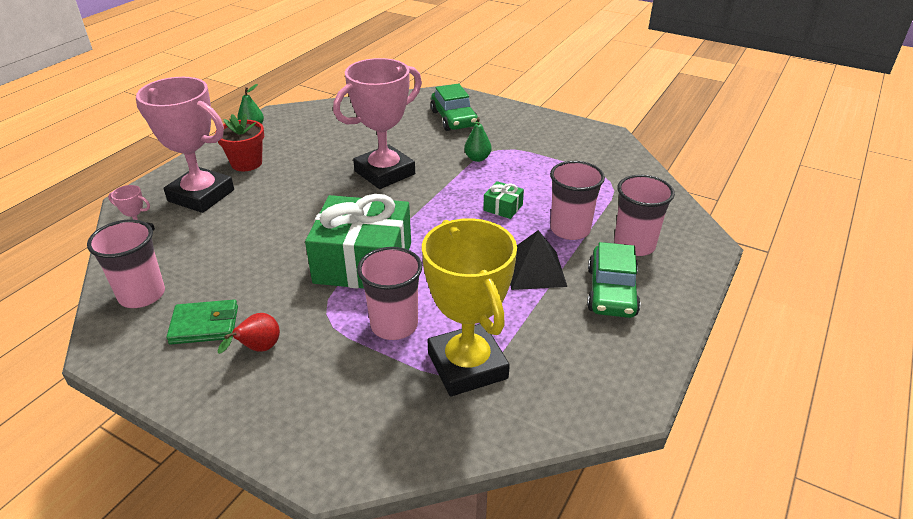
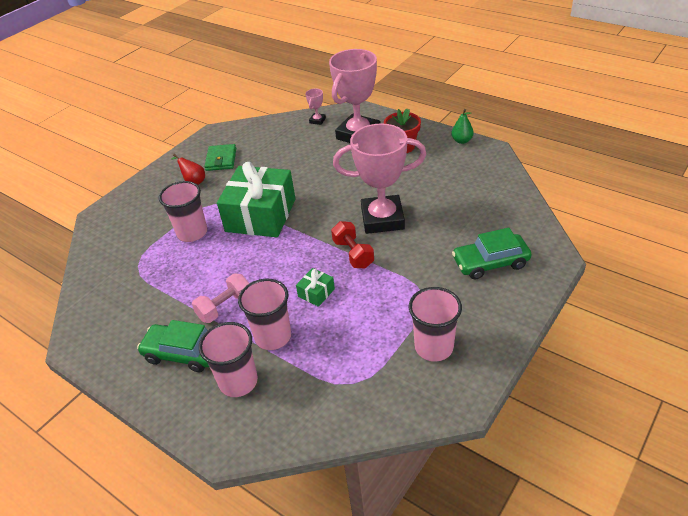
camera: 100 degrees right, 5 degrees up
(142, 295) = (255, 134): pink cup -> pink cup (434, 347)
(384, 173) = (382, 219): pink trophy -> pink trophy turned 60 degrees counterclockwise
(441, 188) = (353, 254): none -> red dumbbell
(467, 366) = (143, 266): yellow trophy -> none
(477, 158) = (405, 279): green pear -> none
(534, 270) = (225, 307): black pyramid -> pink dumbbell

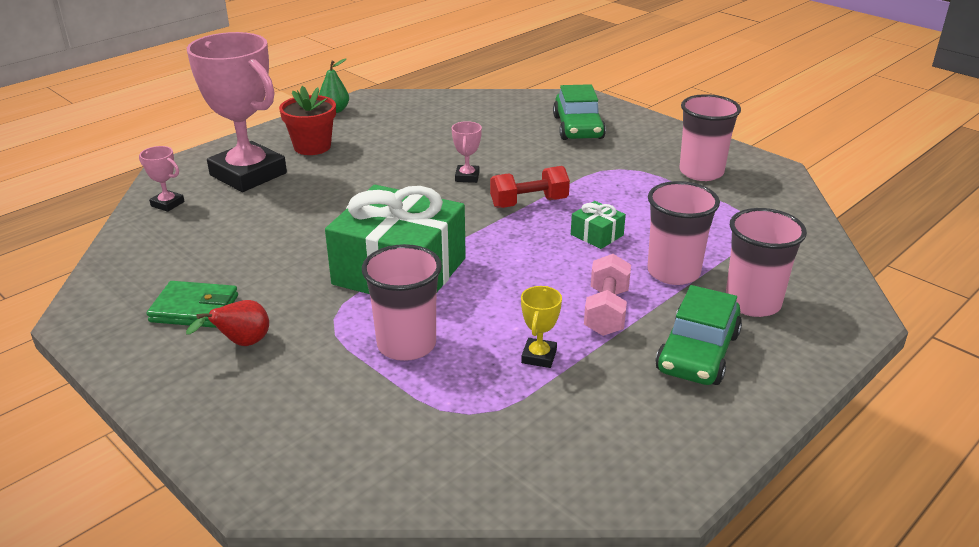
camera: 85 degrees left, 10 degrees down
(181, 283) = (539, 356): none -> yellow trophy
(225, 307) = (606, 311): pink dumbbell -> pink dumbbell turned 45 degrees clockwise
(382, 219) = (467, 177): pink trophy -> pink trophy, size x0.40

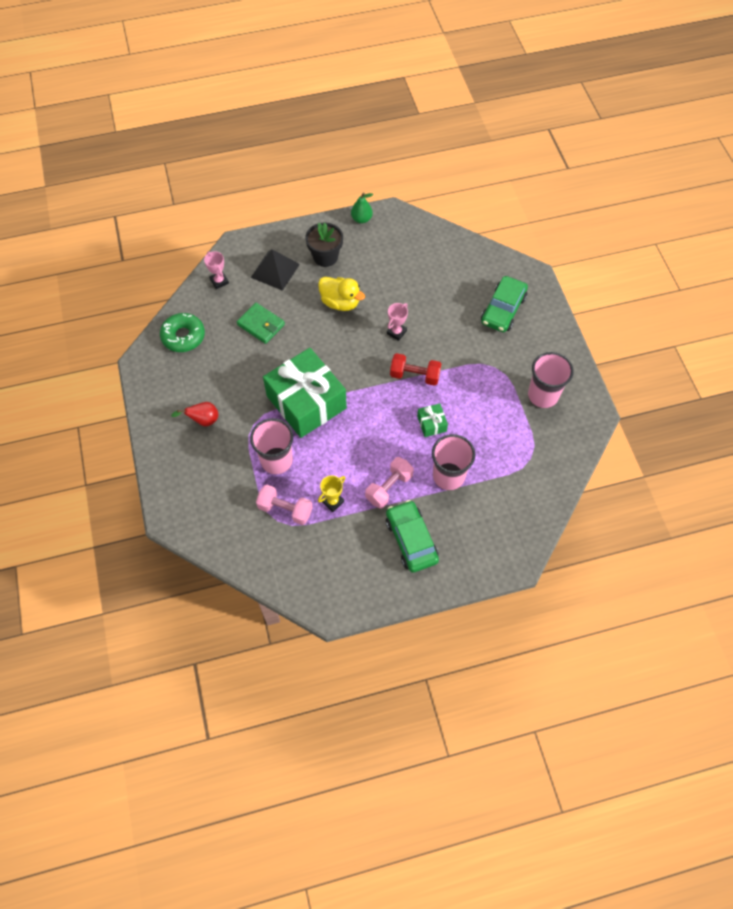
camera: 30 degrees right, 30 degrees up
(142, 268) = (183, 336): none -> green donut
(194, 309) = (194, 382): green wallet -> green wallet (261, 325)
(248, 174) = (275, 270): pink trophy -> black pyramid
(312, 147) = (325, 257): red flower pot -> black flower pot
(367, 175) = (340, 302): none -> yellow duck
(471, 394) = (285, 509): none -> pink dumbbell
(698, 352) = (411, 540): green car -> green car turned 105 degrees clockwise
(752, 303) = (470, 521): pink cup -> none

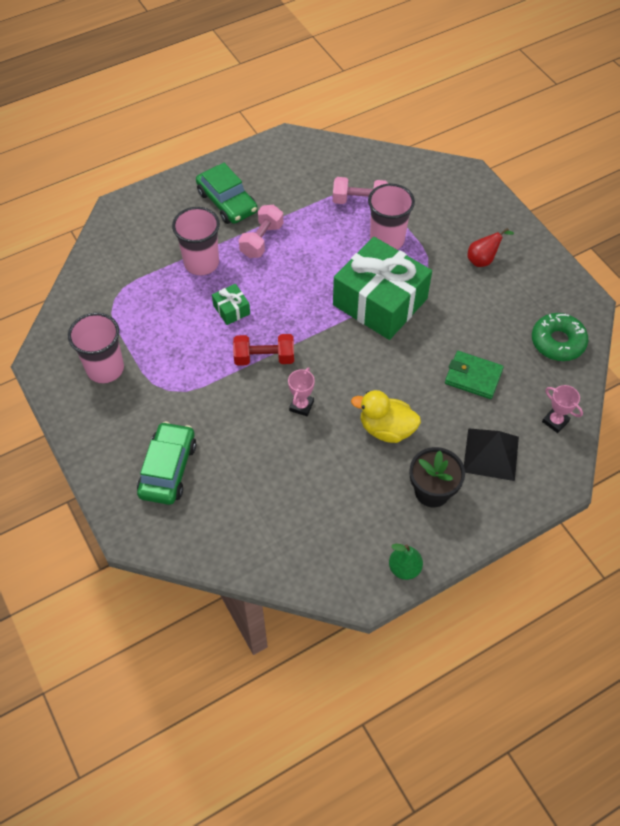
camera: 165 degrees right, 5 degrees down
(332, 501) = (315, 217): yellow trophy -> none

